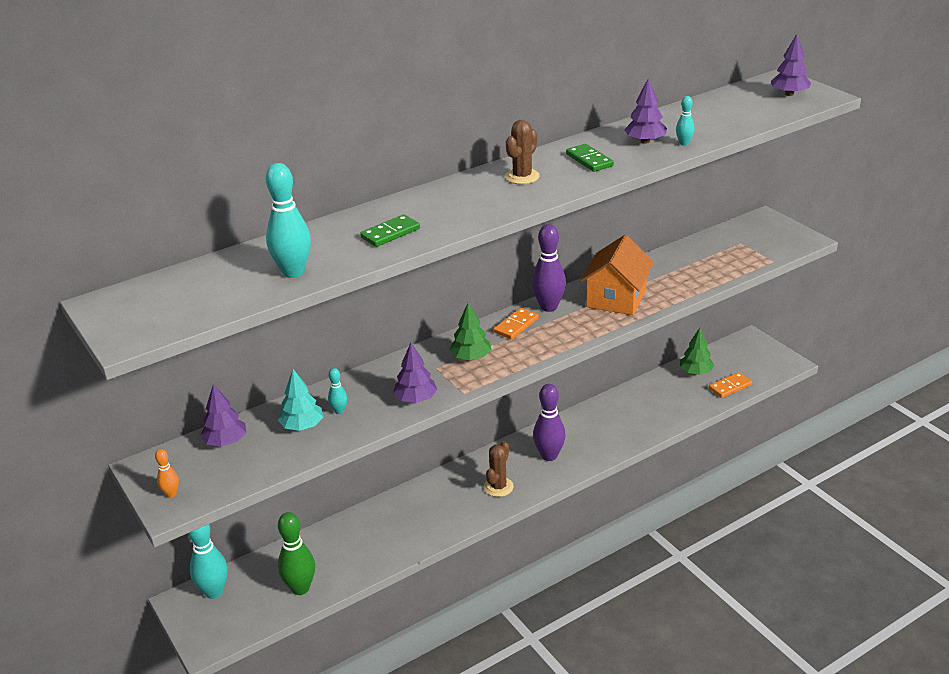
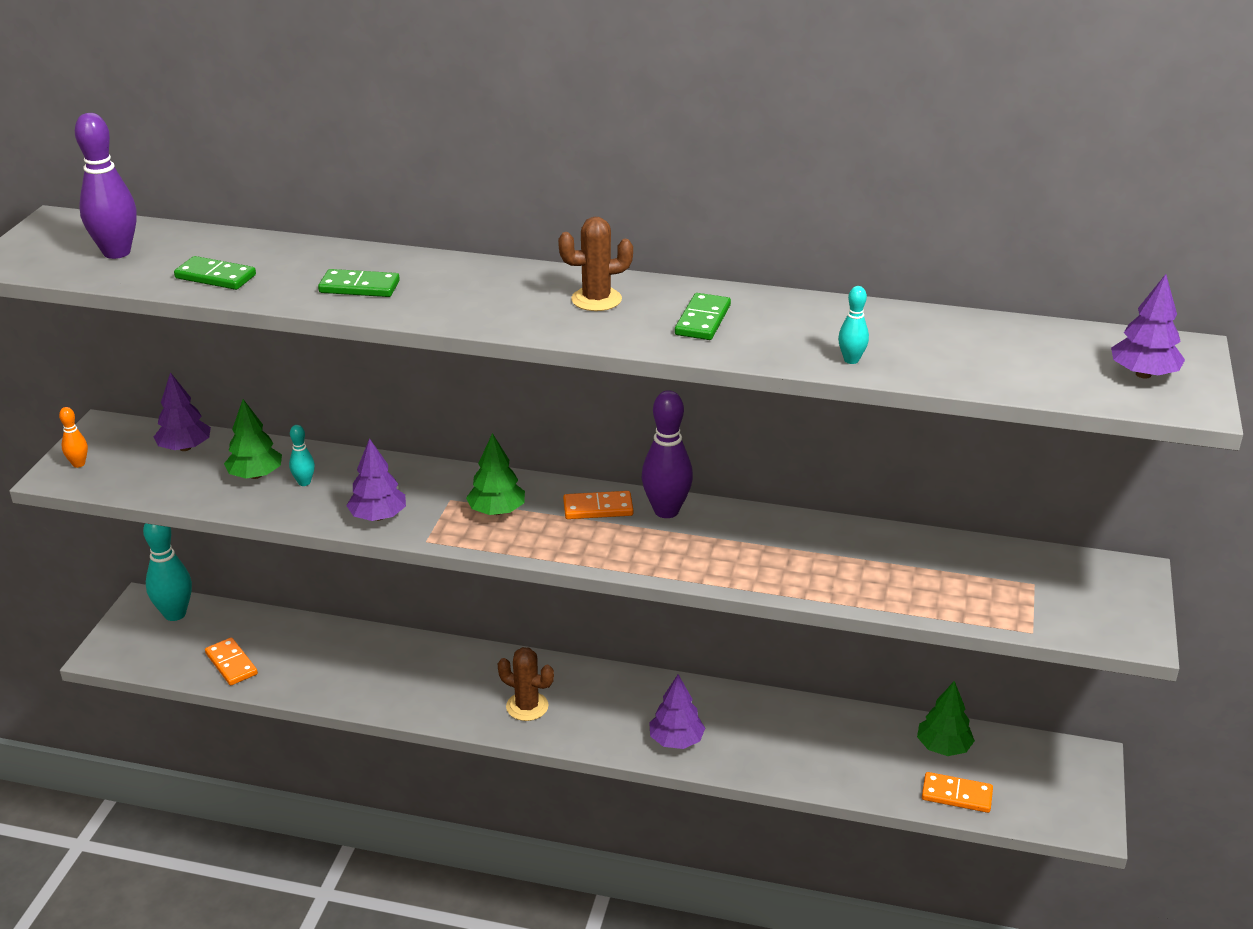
camera: 45 degrees right, 0 degrees up
(293, 272) = (215, 276): turquoise bowling pin -> green domino
(300, 588) = (231, 664): green bowling pin -> orange domino
(302, 426) = (255, 475): turquoise tree -> green tree
(498, 487) = (527, 706): brown cactus -> brown cactus turned 45 degrees clockwise
(549, 456) = (625, 714): purple bowling pin -> purple bowling pin (117, 252)
(616, 298) = (753, 549): orange house -> none
(645, 141) = (813, 333): purple tree -> purple tree (676, 740)

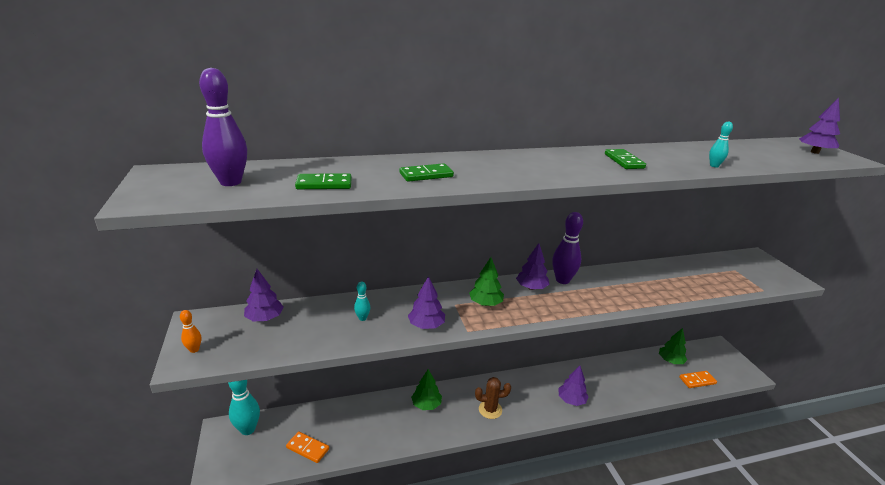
camera: 30 degrees left, 5 degrees down
(255, 475) = (328, 322): green tree -> green tree (426, 404)
(596, 299) = (560, 161): brown cactus -> none
(598, 508) = (531, 288): orange domino -> purple tree

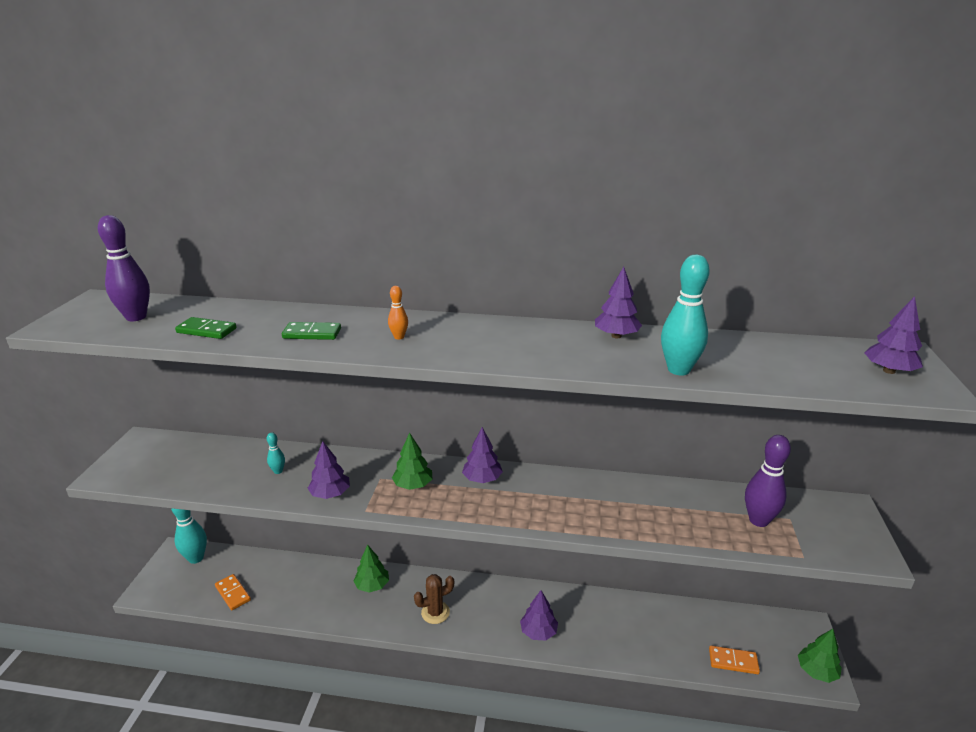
camera: 25 degrees right, 0 degrees up
(194, 349) = (119, 466): orange bowling pin -> orange bowling pin (399, 337)
(265, 318) = (196, 450): purple tree -> purple tree (616, 336)
(490, 410) = (435, 612): brown cactus -> brown cactus turned 45 degrees counterclockwise
(562, 280) = (528, 478): purple bowling pin -> purple bowling pin (758, 520)
(624, 161) = (562, 346): green domino -> none
(670, 361) = (714, 624): green tree -> green tree (816, 671)
(714, 166) = (678, 370): turquoise bowling pin -> turquoise bowling pin, size x2.00

